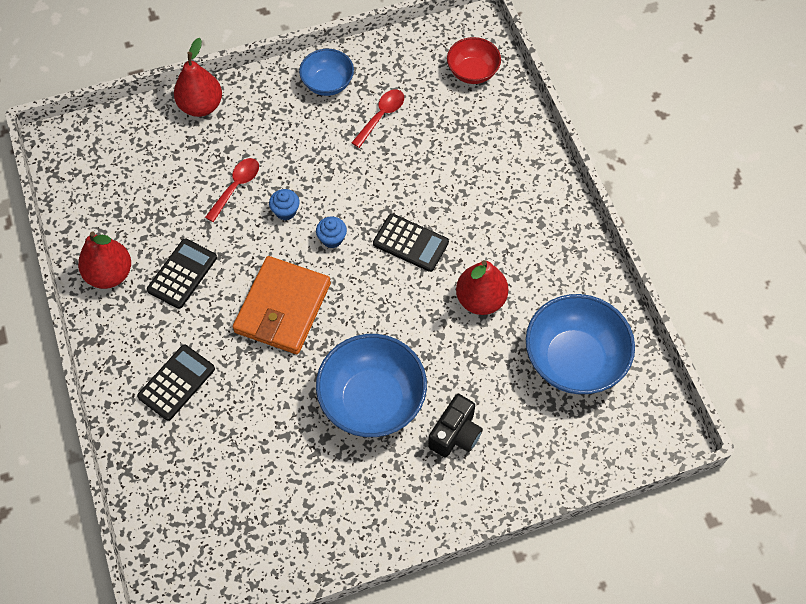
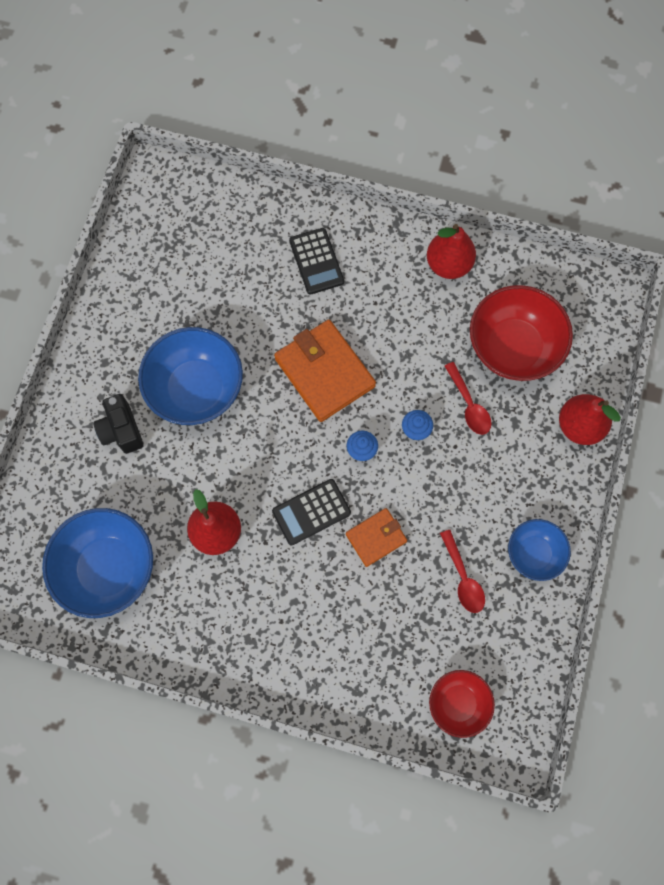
camera: 125 degrees right, 10 degrees up
(161, 184) = (513, 347): none -> red bowl
(182, 274) = (410, 316): black calculator -> none
(395, 187) = (376, 538): none -> orange wallet

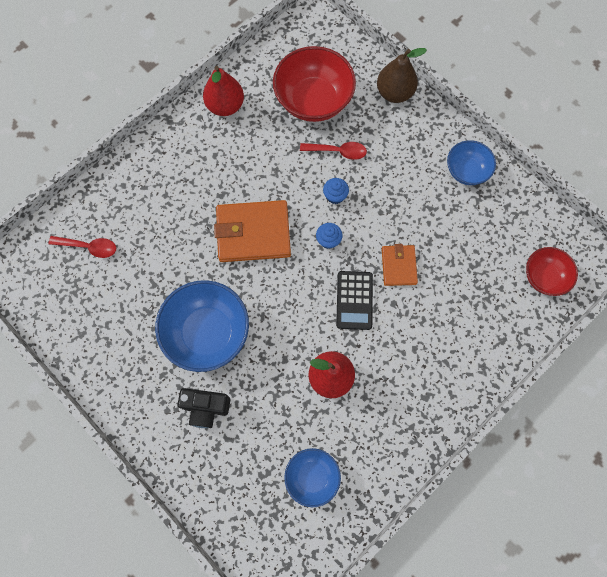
camera: 60 degrees left, 0 degrees up
(108, 568) = (312, 477): blue bowl -> blue bowl, size x0.58
(316, 261) = (162, 191): black calculator -> none
(463, 578) = (459, 225): red spoon -> red spoon (89, 247)
(579, 426) = (394, 93): red pear -> brown pear

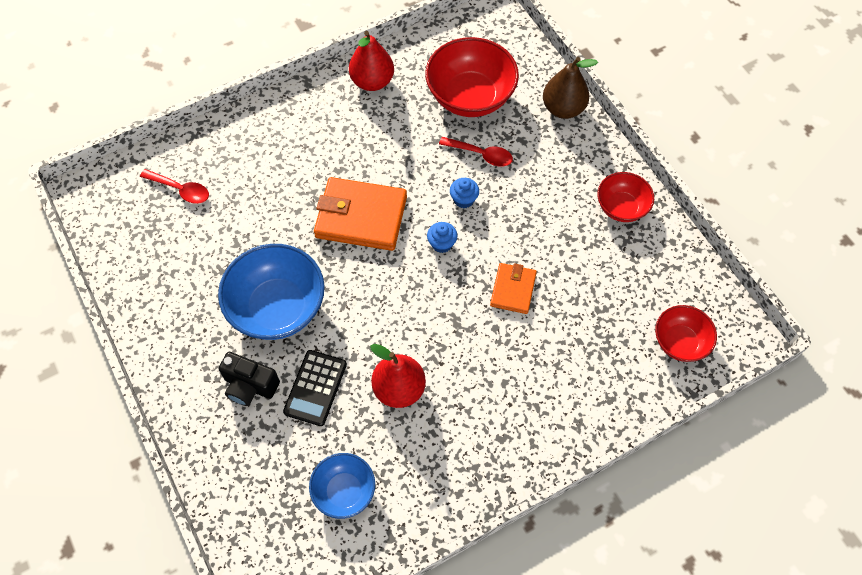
camera: 15 degrees right, 10 degrees down
(354, 300) = (451, 314): black calculator -> black calculator (315, 388)
(466, 171) = (621, 207): blue bowl -> red bowl

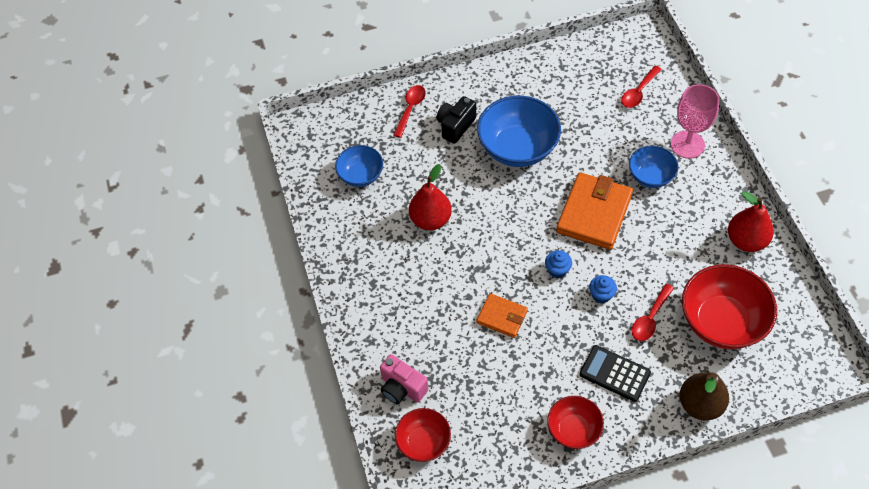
camera: 105 degrees right, 5 degrees down
(225, 449) = (410, 109): none -> red spoon
(254, 138) = (687, 144): none -> pink goblet
(302, 168) = (650, 176): none -> blue bowl
(315, 388) = (444, 166): black calculator -> black calculator (614, 373)
(626, 376) = (402, 388): none -> pink camera

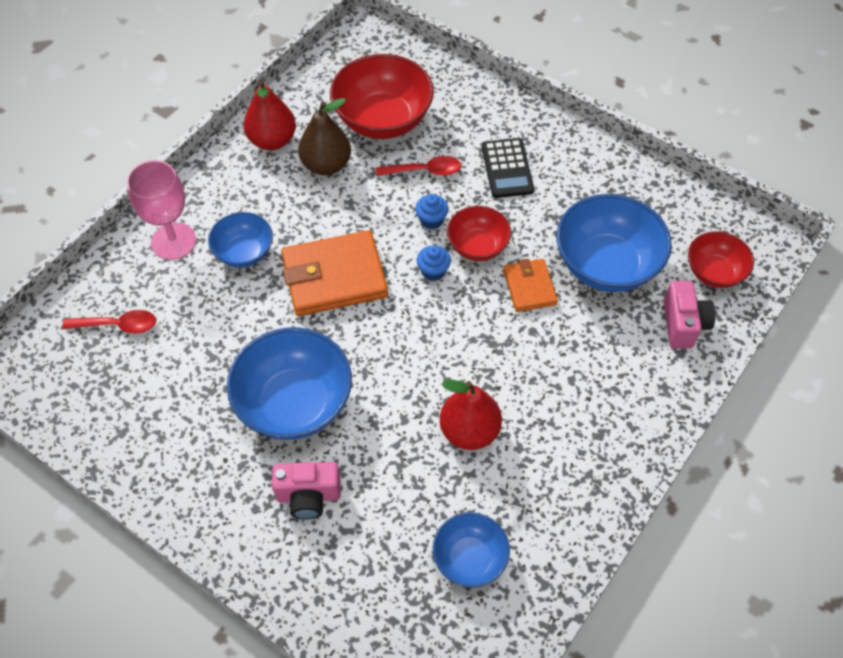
camera: 130 degrees left, 0 degrees up
(410, 109) = (317, 574): red spoon -> none
(455, 126) = (308, 496): black camera -> pink camera
(483, 377) = (606, 265): none -> blue bowl
(573, 430) = (589, 170): red bowl -> red bowl (477, 246)
(700, 404) = (481, 99): brown pear -> brown pear (326, 165)

